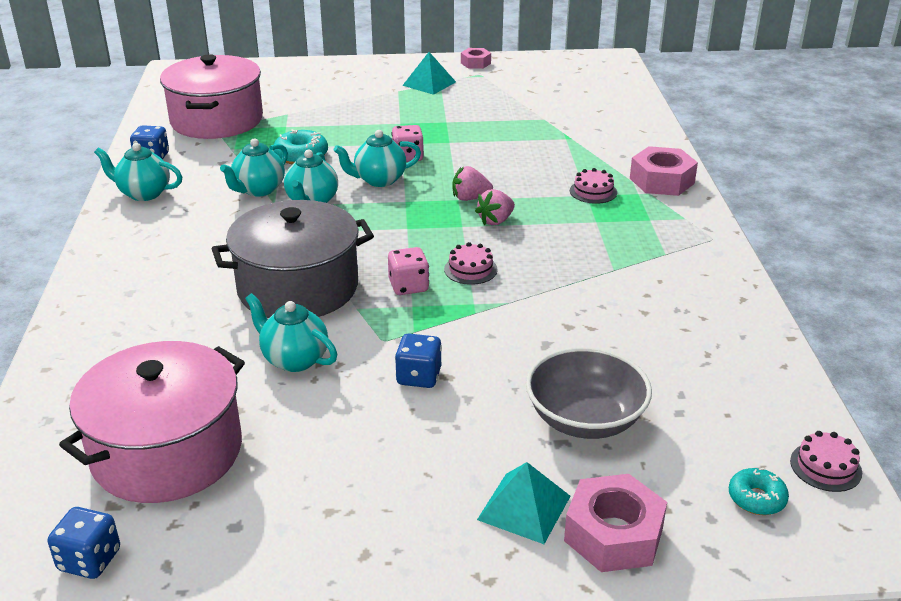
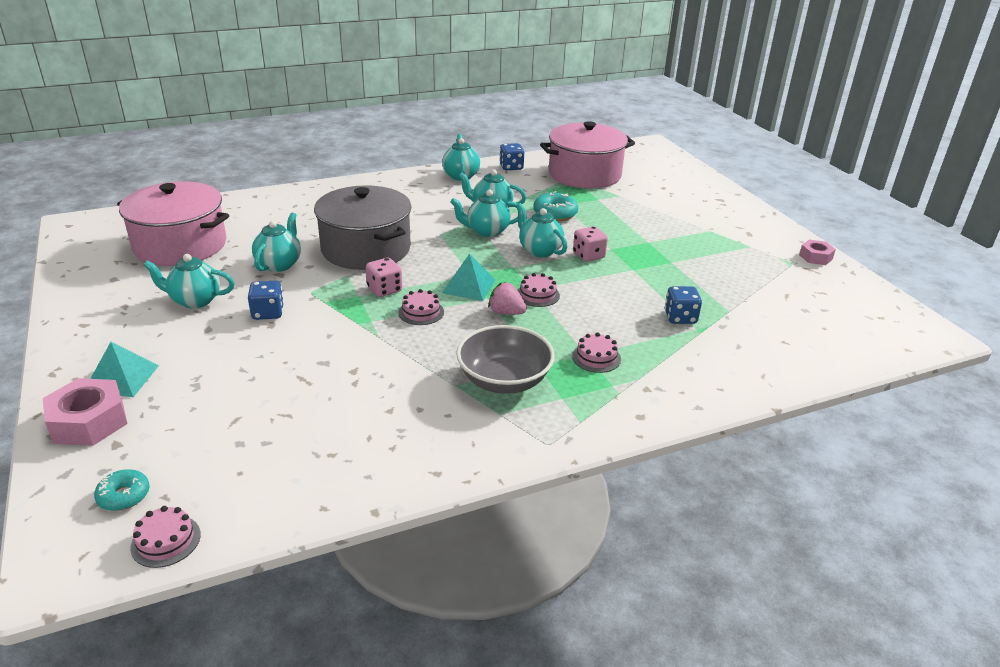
camera: 70 degrees right, 0 degrees up
(89, 560) = (91, 246): blue dice -> blue dice (680, 318)
(353, 439) = (195, 300): none -> turquoise teapot
(429, 83) = (742, 242): turquoise pyramid -> turquoise pyramid (469, 286)
(470, 198) = (537, 295): pink strawberry -> pink cake
(585, 419) = (225, 393): grey bowl -> grey bowl (504, 380)
(662, 181) = (652, 399): pink nut -> none

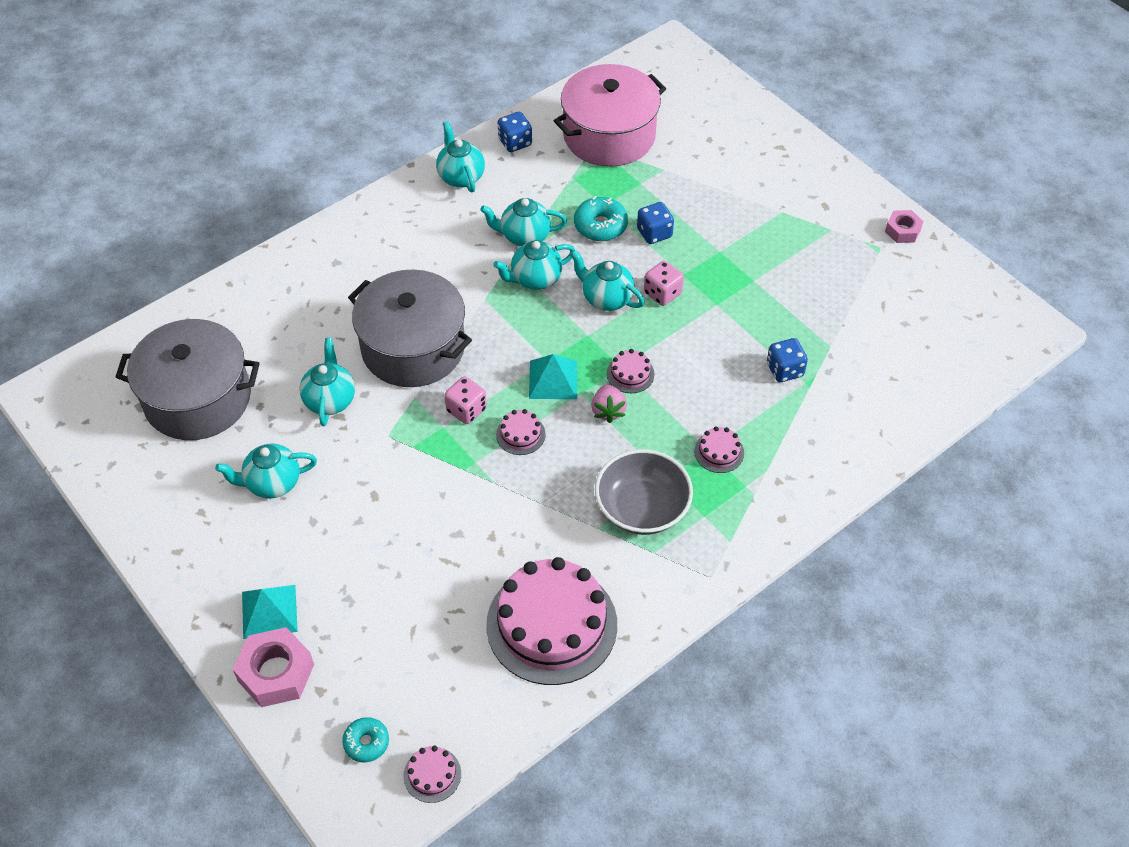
camera: 15 degrees left, 20 degrees up
(180, 245) = (198, 398): pink pot -> grey pot
(268, 313) = (361, 480): blue dice -> blue dice (654, 233)
(368, 445) = (551, 624): none -> pink cake
(506, 312) = (608, 411): pink strawberry -> pink strawberry turned 105 degrees counterclockwise

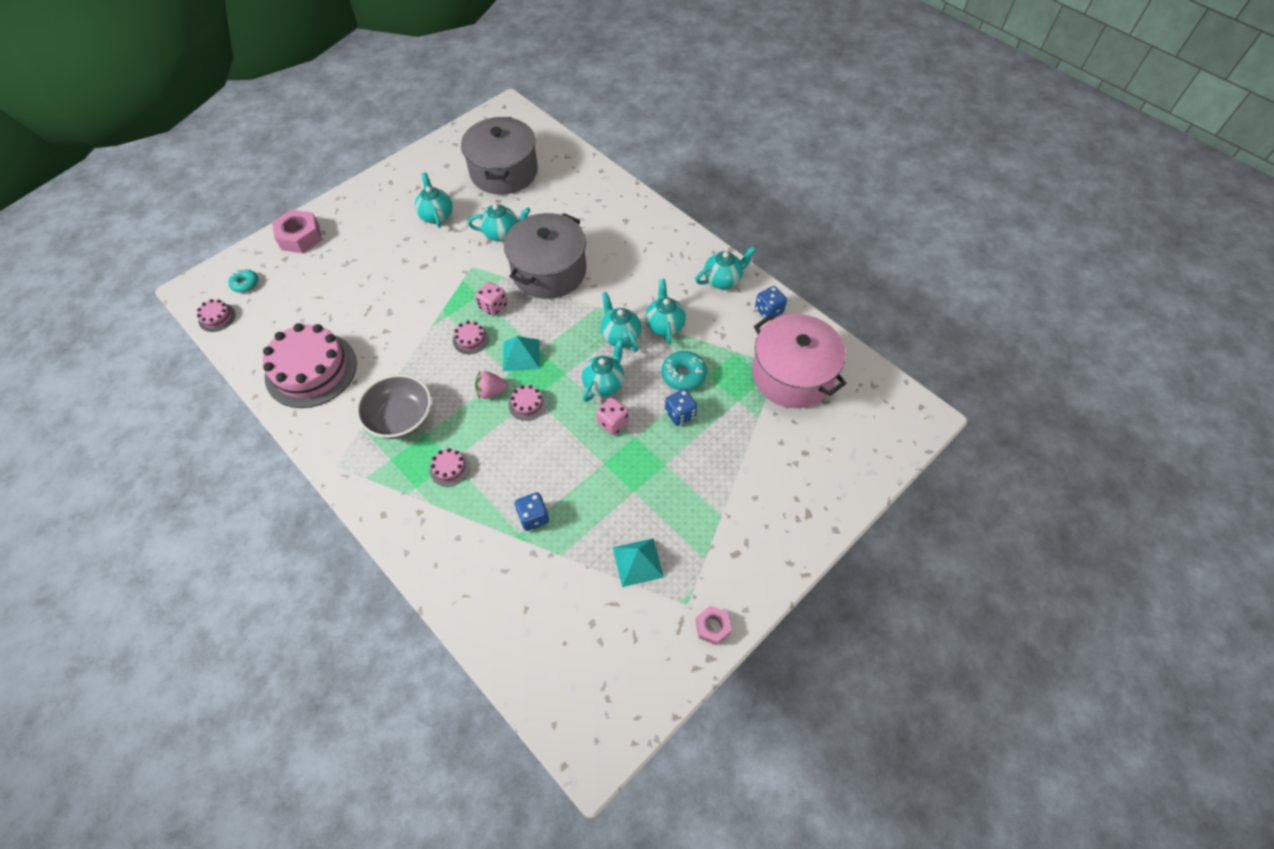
camera: 85 degrees right, 5 degrees up
(269, 611) = (343, 228): turquoise pyramid -> turquoise pyramid (638, 562)

